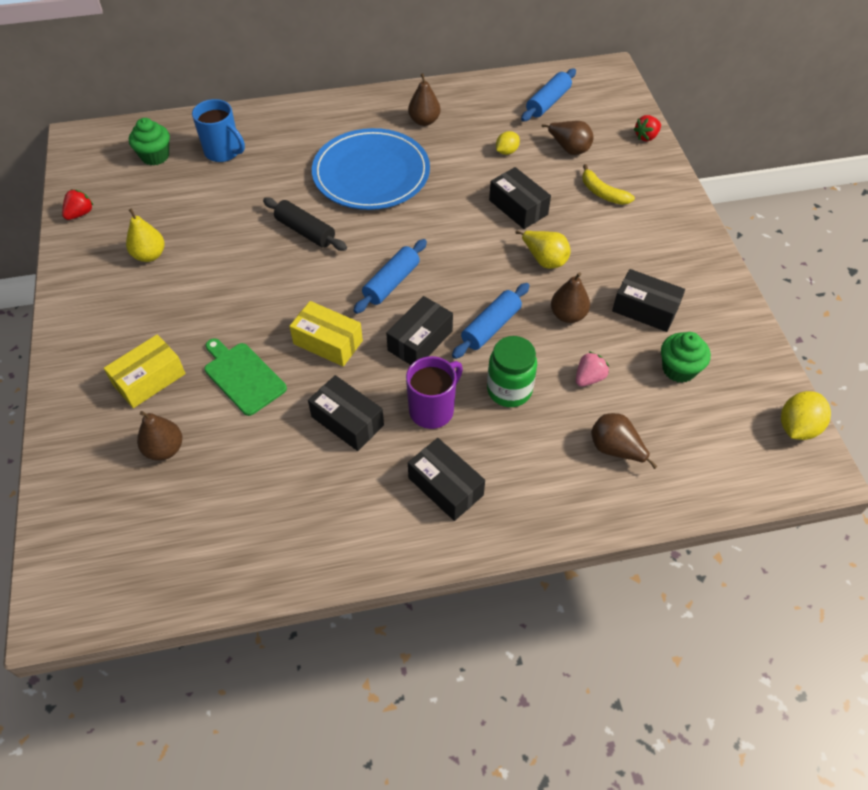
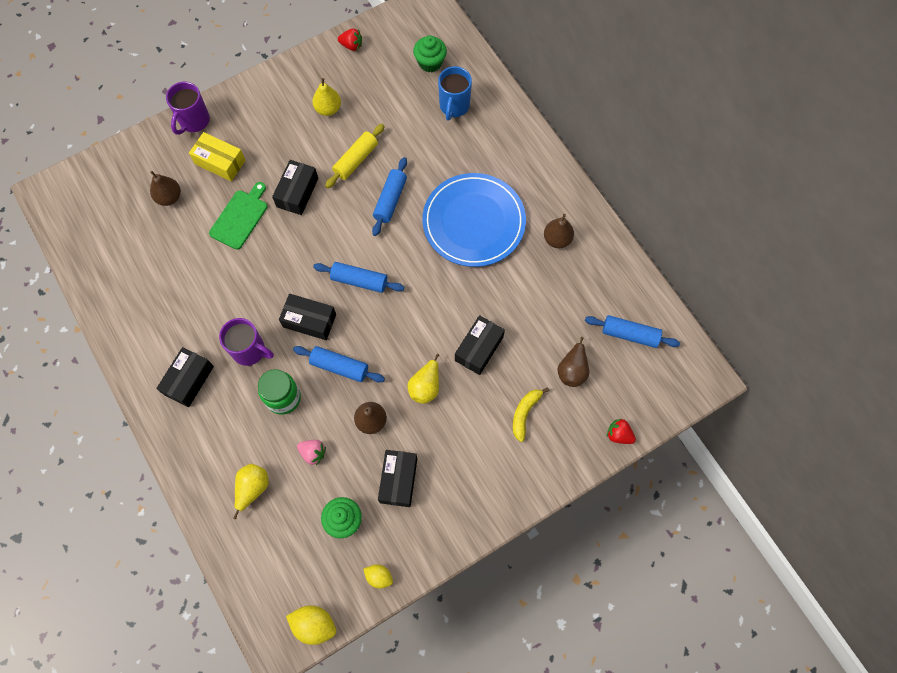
camera: 70 degrees right, 15 degrees up
(67, 394) = (194, 121): none -> purple mug
(235, 247) = (356, 160): none -> yellow rolling pin
(305, 231) = (390, 200): black rolling pin -> blue rolling pin
(328, 342) = (287, 259): yellow box -> none
(347, 421) = (223, 298): black box -> black box (297, 192)
(506, 151) = (546, 319): yellow lemon -> yellow lemon (379, 577)
(615, 449) = (252, 488): brown pear -> yellow pear

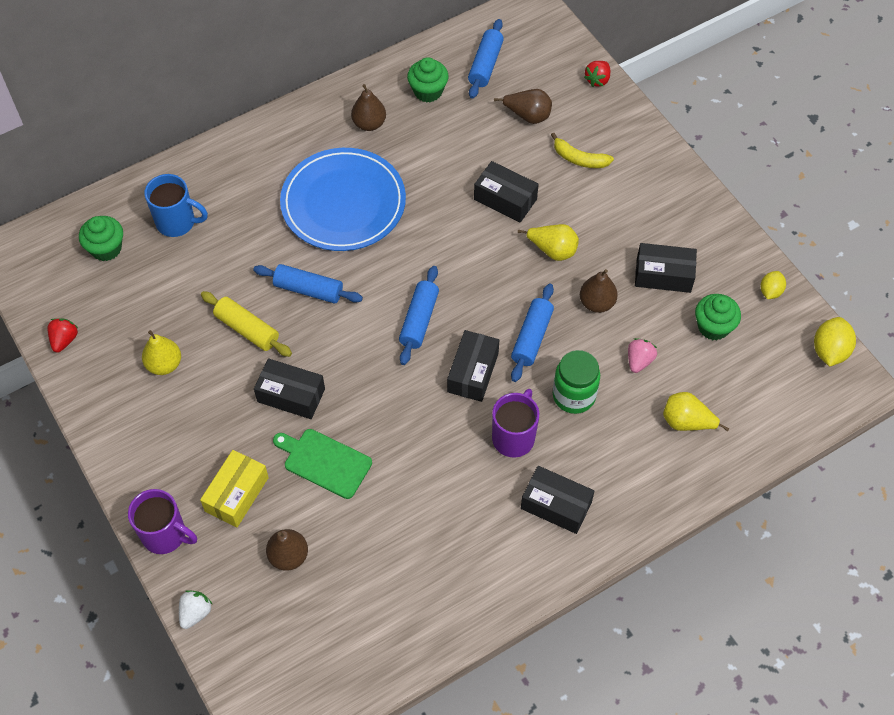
camera: 90 degrees left, 10 degrees down
(135, 143) = (195, 613): none -> white strawberry
(595, 286) = (428, 91): none -> green cupcake

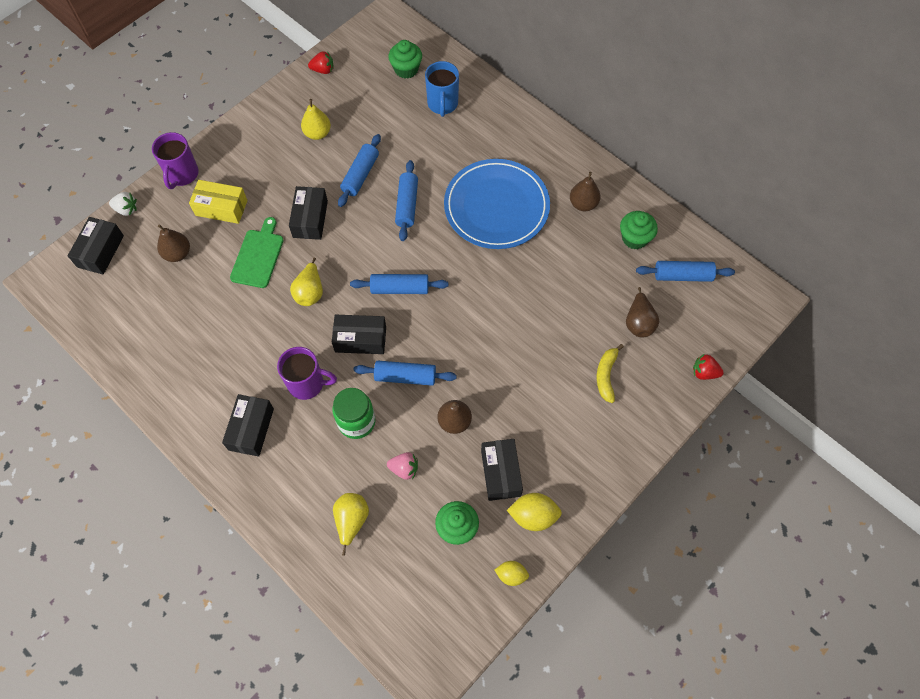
camera: 75 degrees right, 5 degrees up
(247, 329) = (360, 175): yellow rolling pin -> blue rolling pin
(505, 199) = (540, 325): black box -> black box (100, 251)
(552, 250) = (499, 374): yellow pear -> yellow pear (310, 292)
(829, 351) = (459, 643): yellow lemon -> yellow lemon (533, 516)

